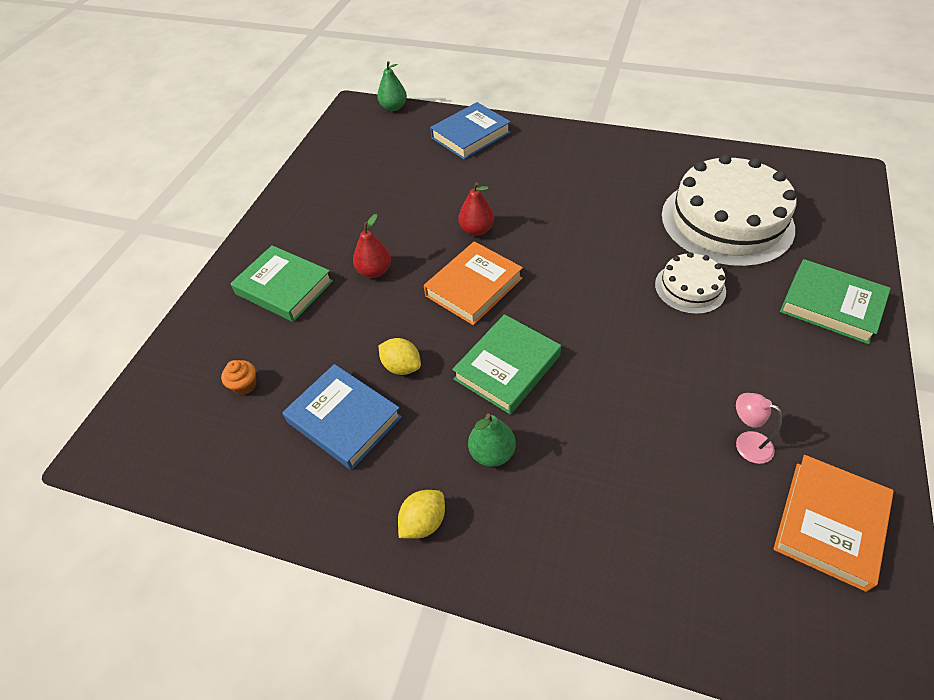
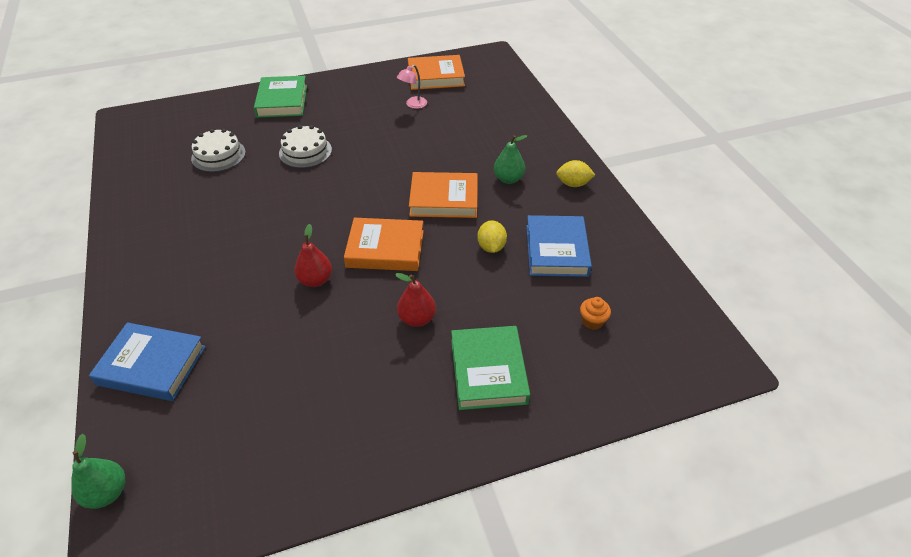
camera: 130 degrees left, 5 degrees down
(507, 367) = (444, 199): green book -> orange book
(726, 221) = (218, 155): white cake -> white cake, size x0.50
(746, 443) = (413, 105): pink lamp -> pink lamp turned 45 degrees clockwise

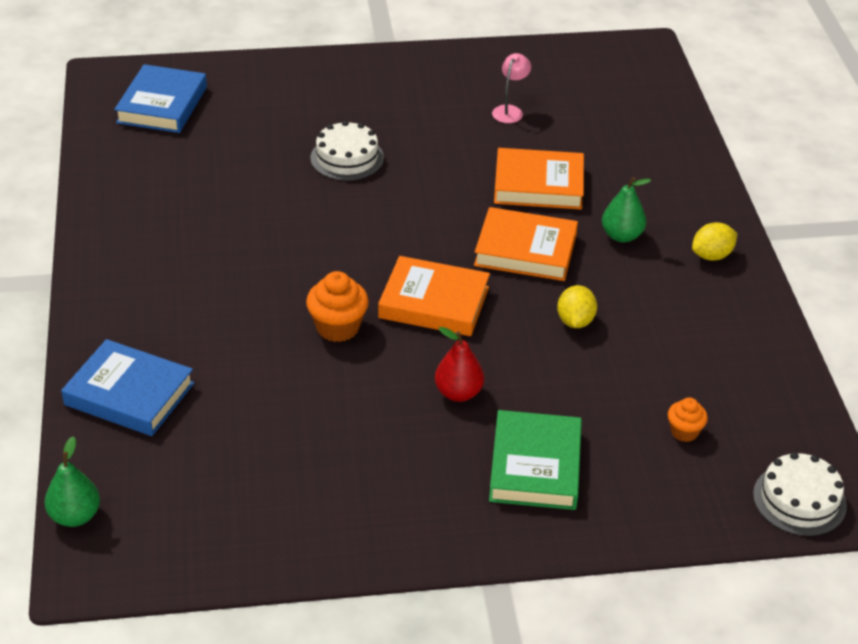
camera: 10 degrees right, 5 degrees down
(218, 155) = (228, 147): white cake -> white cake (799, 500)
(282, 101) = (324, 80): green book -> none
(315, 280) = (338, 327): red pear -> orange cupcake
(413, 105) = (510, 111): pink lamp -> pink lamp turned 150 degrees clockwise
(436, 76) = (552, 72): orange book -> orange book (538, 185)
(556, 250) = (662, 339): blue book -> blue book (162, 105)
(573, 184) = (712, 256): yellow lemon -> yellow lemon turned 45 degrees counterclockwise

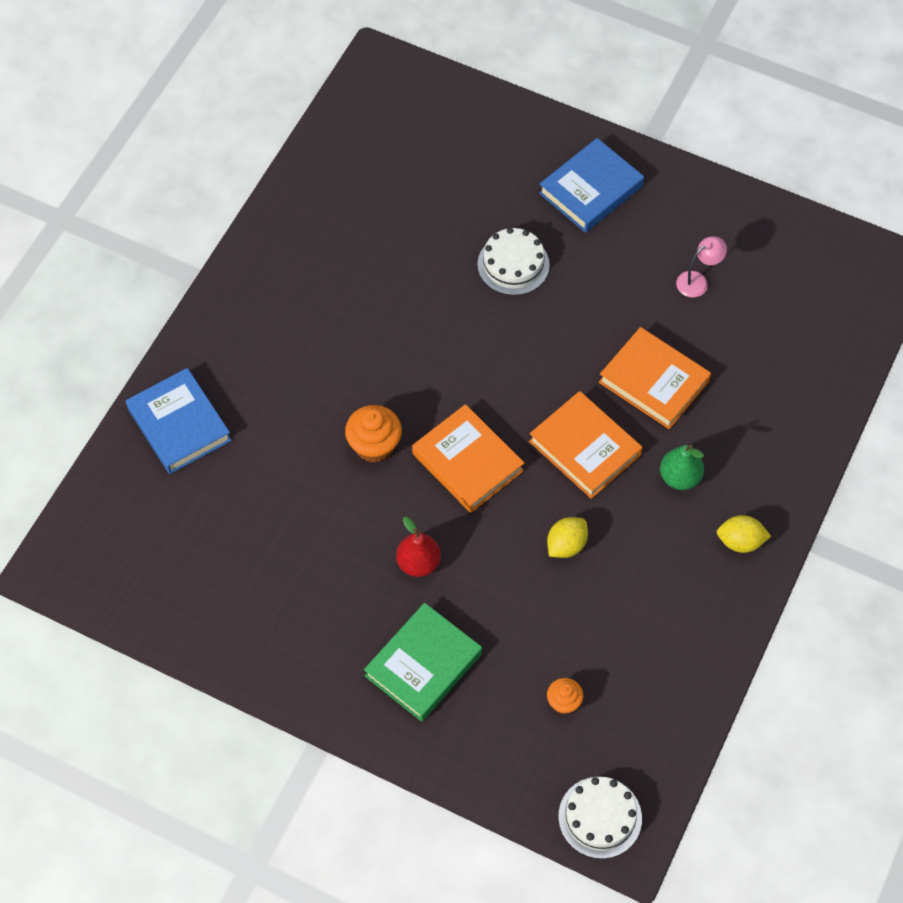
camera: 35 degrees right, 20 degrees up
(75, 516) = (74, 516): green pear -> none
(162, 105) = (403, 122): blue book -> blue book (590, 190)

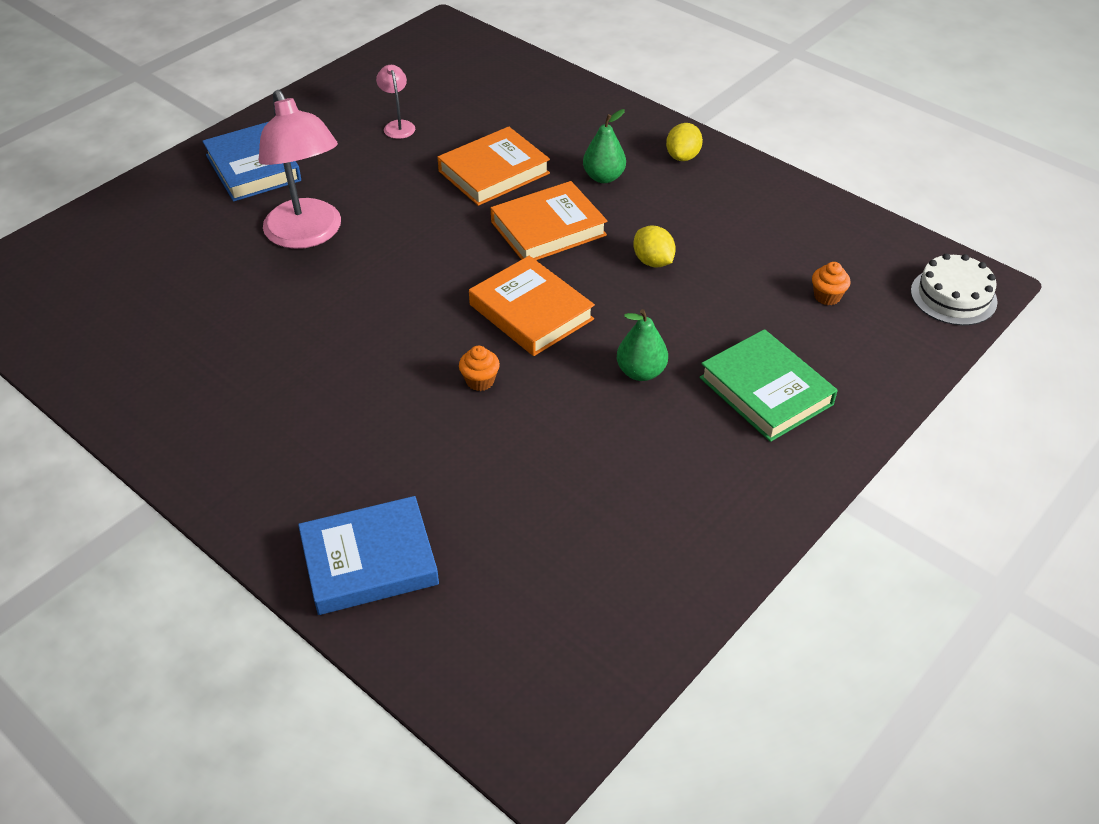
camera: 75 degrees left, 15 degrees down
(374, 445) = (480, 381): orange cupcake -> orange cupcake, size x0.60
(418, 563) = (641, 372): red pear -> green pear
(467, 462) = (531, 312): orange book -> orange book turned 75 degrees clockwise
(513, 264) = (308, 235): white cake -> pink lamp

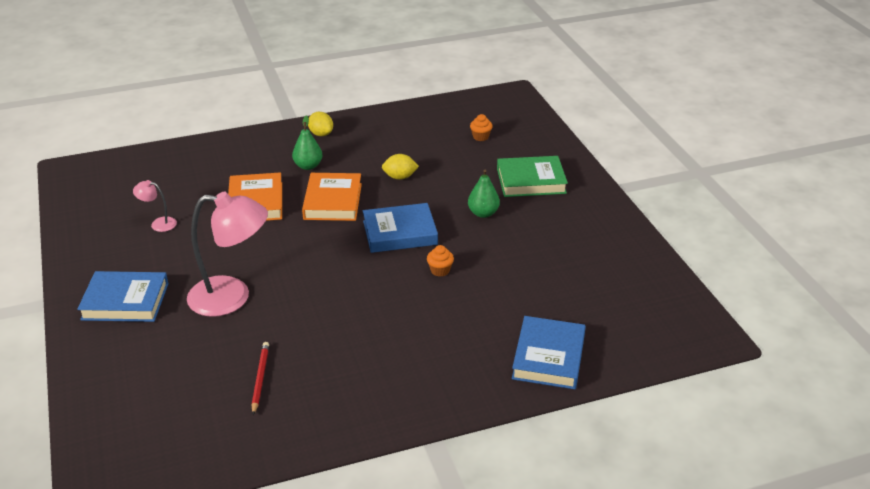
camera: 60 degrees left, 10 degrees down
(185, 317) = (260, 378): none -> red pencil
(531, 312) = (399, 233): orange book -> blue book
(953, 296) = (514, 104): white cake -> none

